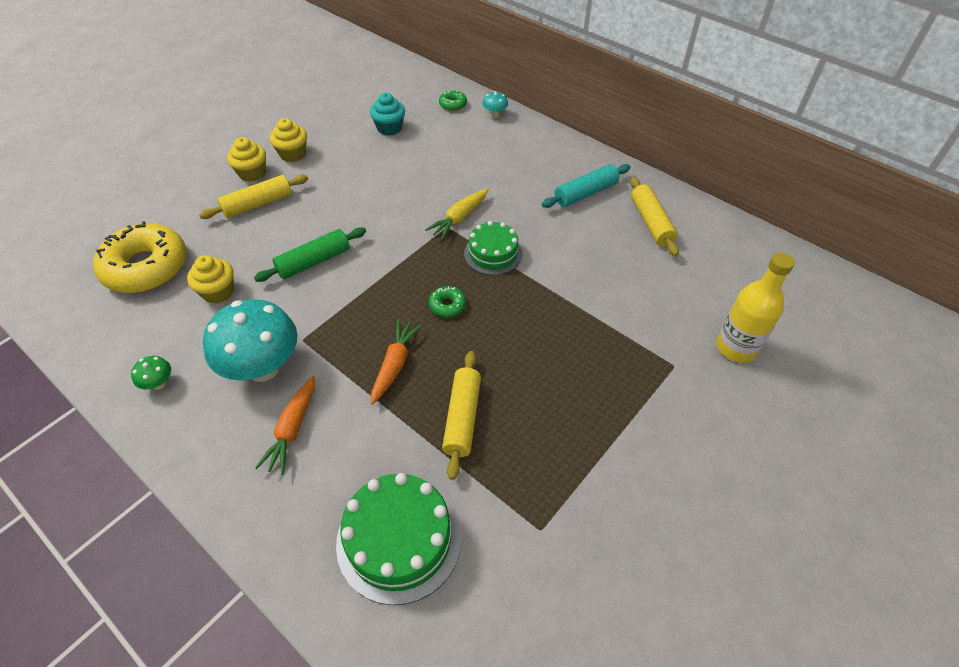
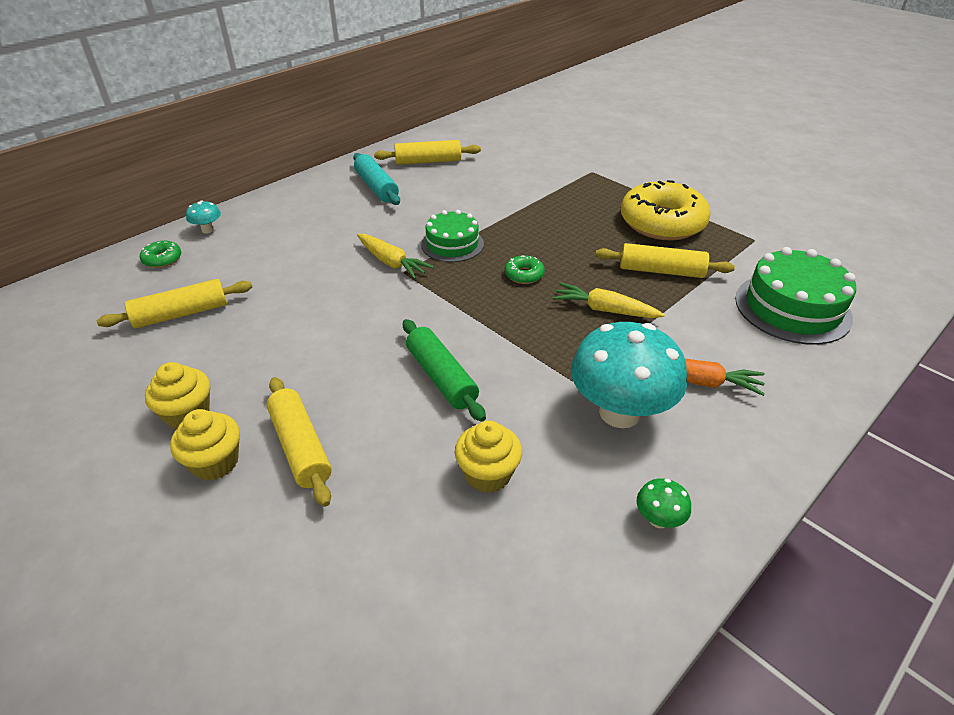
camera: 85 degrees left, 10 degrees down
(146, 267) = (420, 585): yellow donut -> yellow donut (662, 223)
(389, 128) = (181, 314): turquoise cupcake -> yellow rolling pin
(394, 365) = (605, 310): orange carrot -> yellow carrot
(736, 347) = (572, 147): yellow bottle -> none

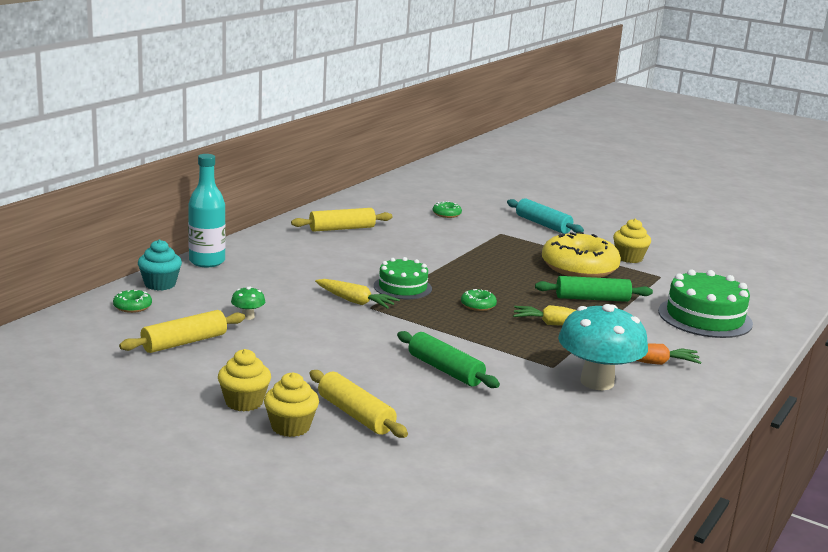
camera: 15 degrees left, 20 degrees down
(208, 230) = (160, 284): turquoise mushroom -> turquoise cupcake
(271, 201) = (207, 261): none -> turquoise bottle
(376, 187) = (304, 249): turquoise rolling pin -> turquoise rolling pin (543, 224)
(488, 474) = (514, 419): yellow cupcake -> yellow cupcake (629, 258)
(544, 145) = (446, 214): none -> green donut
(658, 519) = (649, 433): green mushroom -> green mushroom (248, 317)
(661, 271) = (592, 299): yellow rolling pin -> green rolling pin

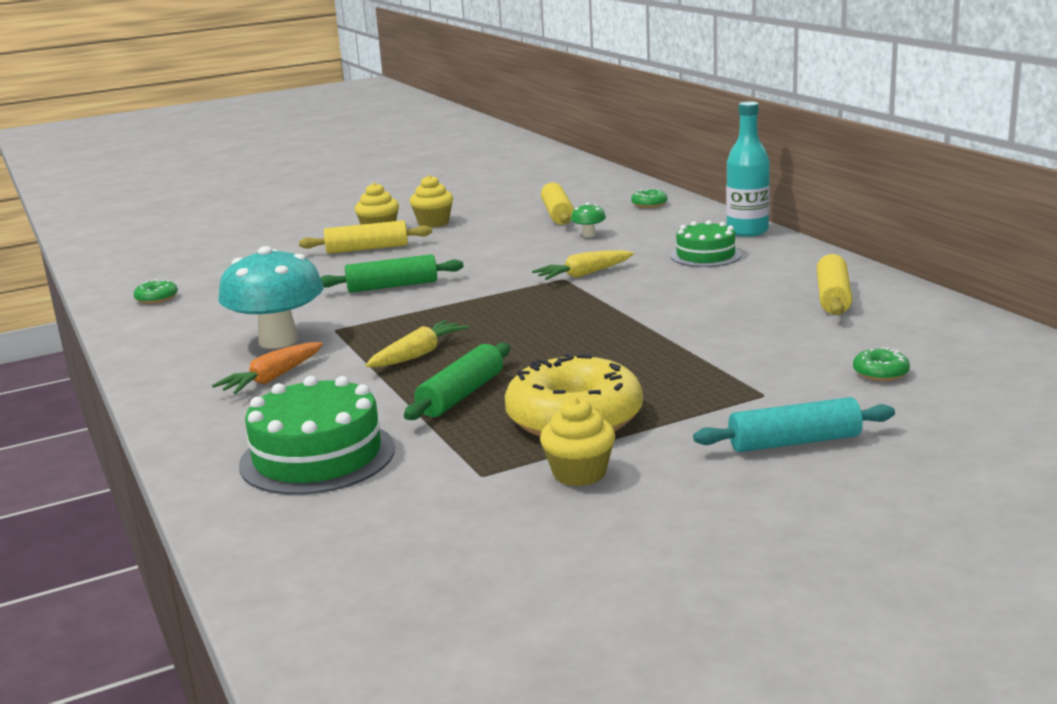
camera: 125 degrees right, 0 degrees up
(160, 284) = (695, 213): turquoise cupcake -> none
(402, 287) = (602, 299): green cake -> green cake (705, 255)
(478, 305) = (514, 326): green donut -> green donut (156, 298)

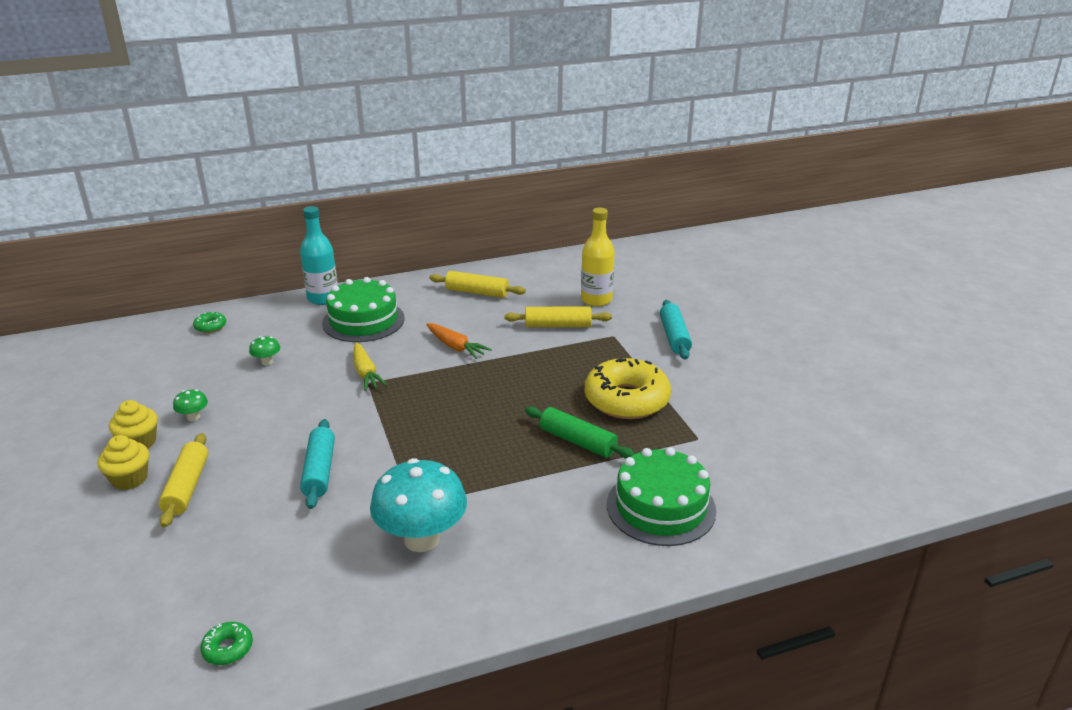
camera: 85 degrees left, 10 degrees up
(272, 378) = (510, 538): orange carrot -> orange carrot (455, 347)
(392, 286) = (319, 471): green rolling pin -> turquoise rolling pin
(418, 355) = (494, 459): yellow carrot -> none
(477, 230) = (193, 417): none -> green mushroom
(557, 214) = (190, 371): yellow rolling pin -> yellow rolling pin (558, 325)
(579, 473) = (700, 404): yellow cupcake -> none
(705, 255) = (363, 320): green cake -> green cake, size x1.56
(880, 373) = (596, 300): green donut -> yellow bottle

